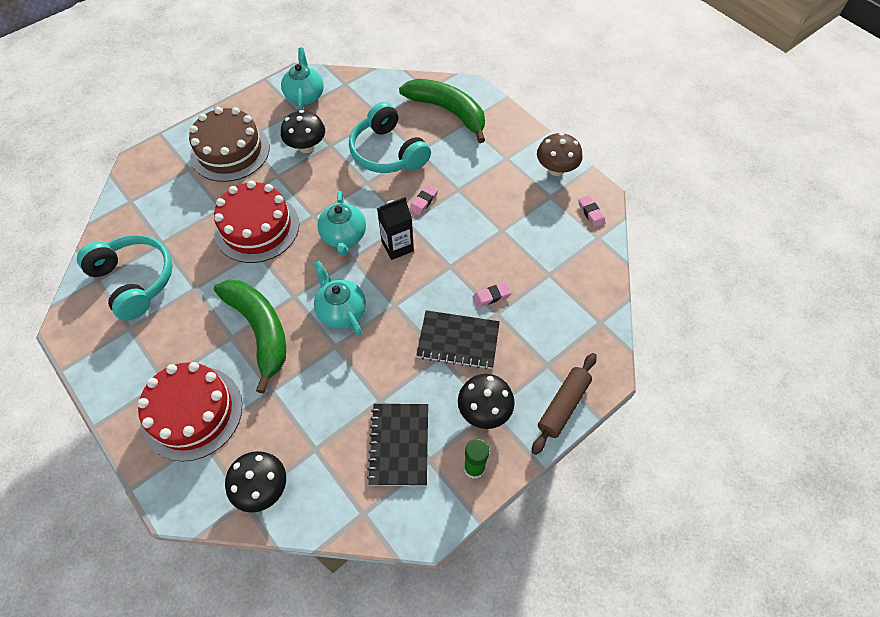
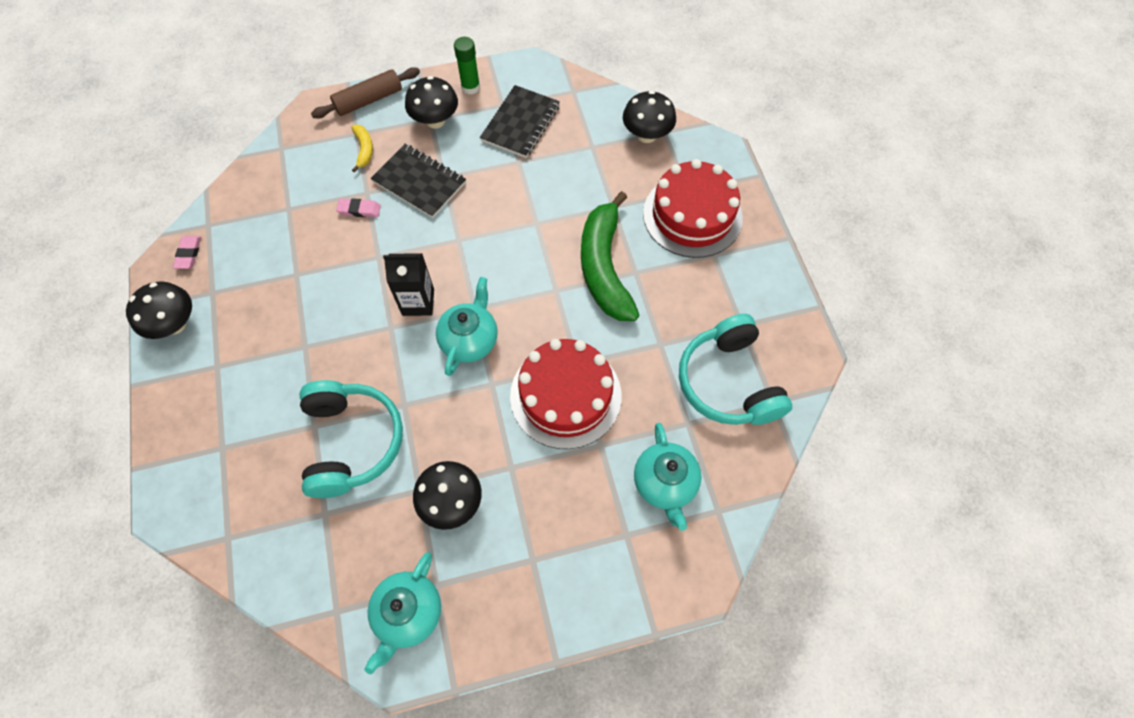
camera: 155 degrees left, 5 degrees up
(230, 151) = (560, 543): brown cake -> none
(341, 311) = (514, 254): turquoise teapot -> turquoise teapot (665, 483)
(424, 201) = (354, 347): pink eraser -> none
(448, 111) = (229, 479): green banana -> none
(528, 351) = (364, 150): none -> yellow banana
(556, 169) = (175, 324): brown mushroom -> black mushroom

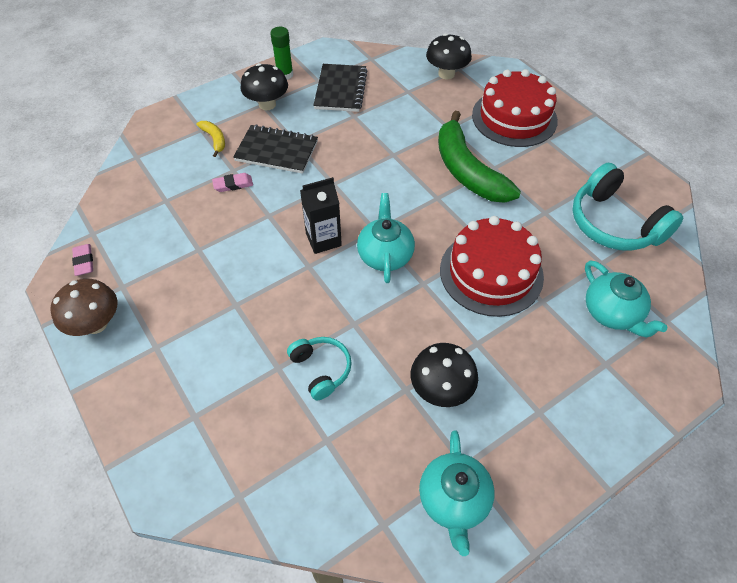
camera: 20 degrees left, 10 degrees down
(175, 324) = (96, 324): black mushroom -> brown mushroom
(351, 442) = (321, 369): turquoise headphones -> turquoise headphones, size x0.56
(369, 100) = (200, 103): brown rolling pin -> none

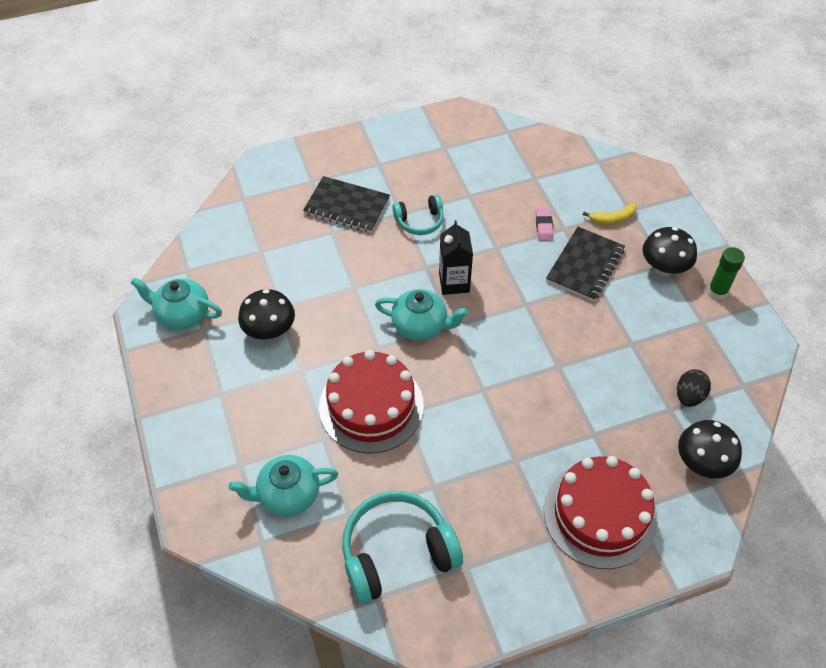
camera: 105 degrees right, 0 degrees up
(84, 262) = (477, 126): pink eraser -> none
(96, 324) = (412, 132): brown mushroom -> none
(321, 369) = (319, 257): turquoise headphones -> turquoise headphones (419, 221)
(341, 89) = (682, 340): black notebook -> black notebook (347, 206)
(392, 83) = (689, 396): none -> black egg
(467, 171) = (516, 430): green banana -> none

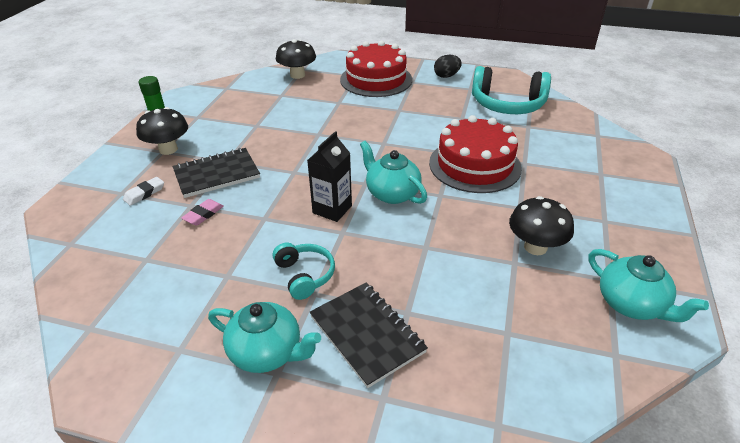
camera: 145 degrees left, 15 degrees down
(288, 494) = (568, 147): turquoise teapot -> turquoise teapot (267, 352)
(419, 221) = (305, 275): turquoise headphones -> turquoise headphones turned 45 degrees clockwise
(612, 219) = (144, 193): yellow banana -> white eraser
(689, 396) = (262, 95): black egg -> black egg (446, 76)

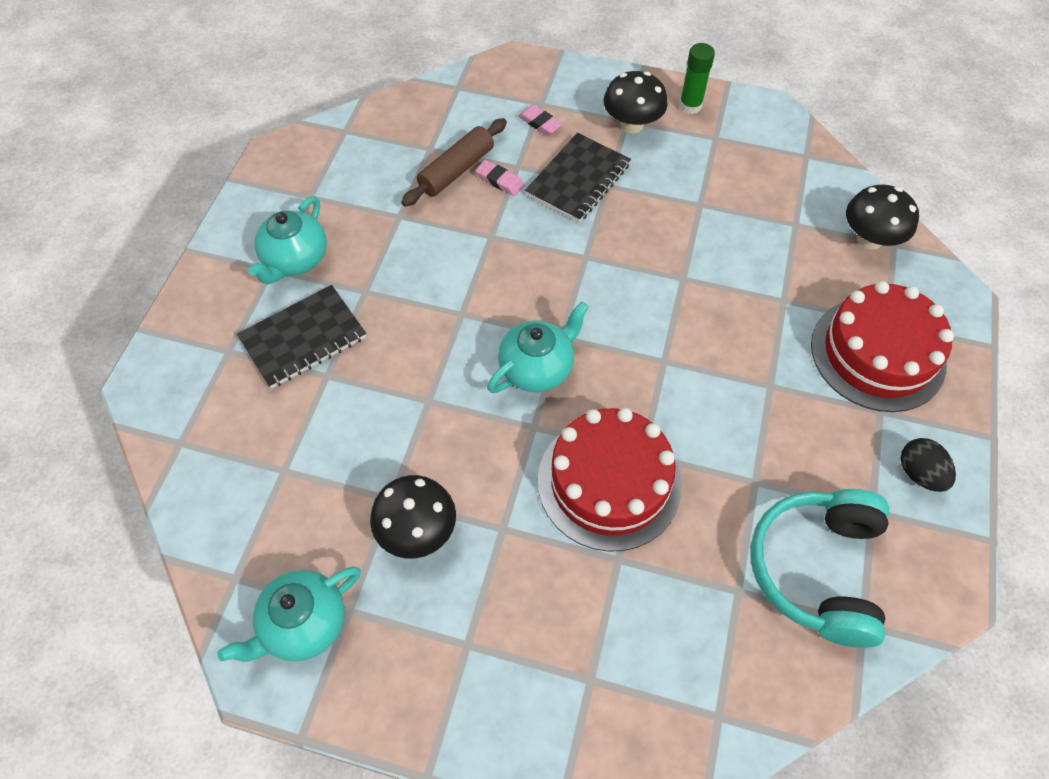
camera: 90 degrees right, 20 degrees up
(144, 193) = (540, 123): white eraser -> pink eraser
(182, 240) = (456, 170): none -> brown rolling pin
(216, 174) = (578, 180): black notebook -> black notebook turned 60 degrees clockwise
(305, 275) = (392, 281): turquoise headphones -> none
(332, 209) = (505, 302): black carton -> none

